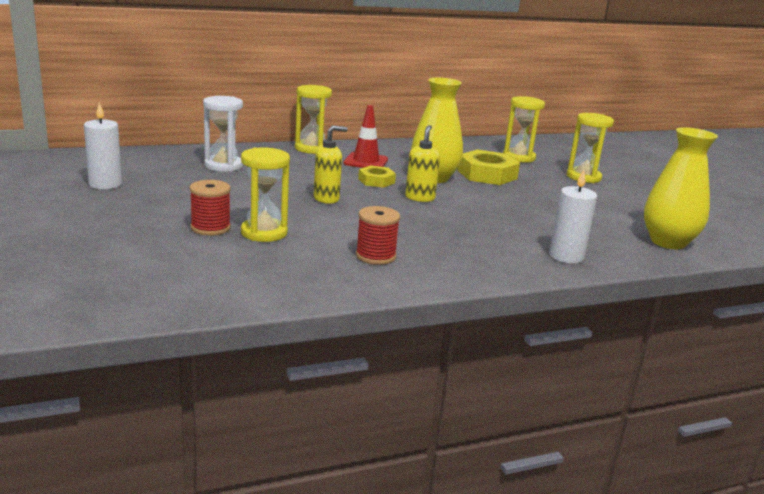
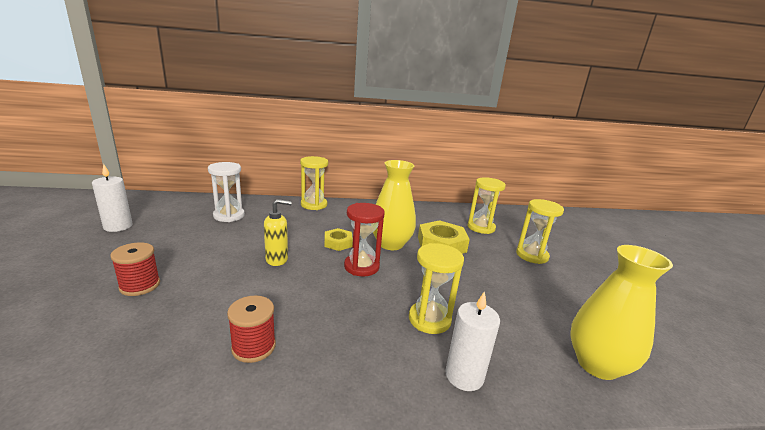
camera: 15 degrees right, 0 degrees up
(264, 233) = (180, 297): yellow hourglass -> yellow hourglass (429, 319)
(366, 161) = (346, 221): red traffic cone -> none
(420, 198) = (361, 267): yellow soap dispenser -> red hourglass

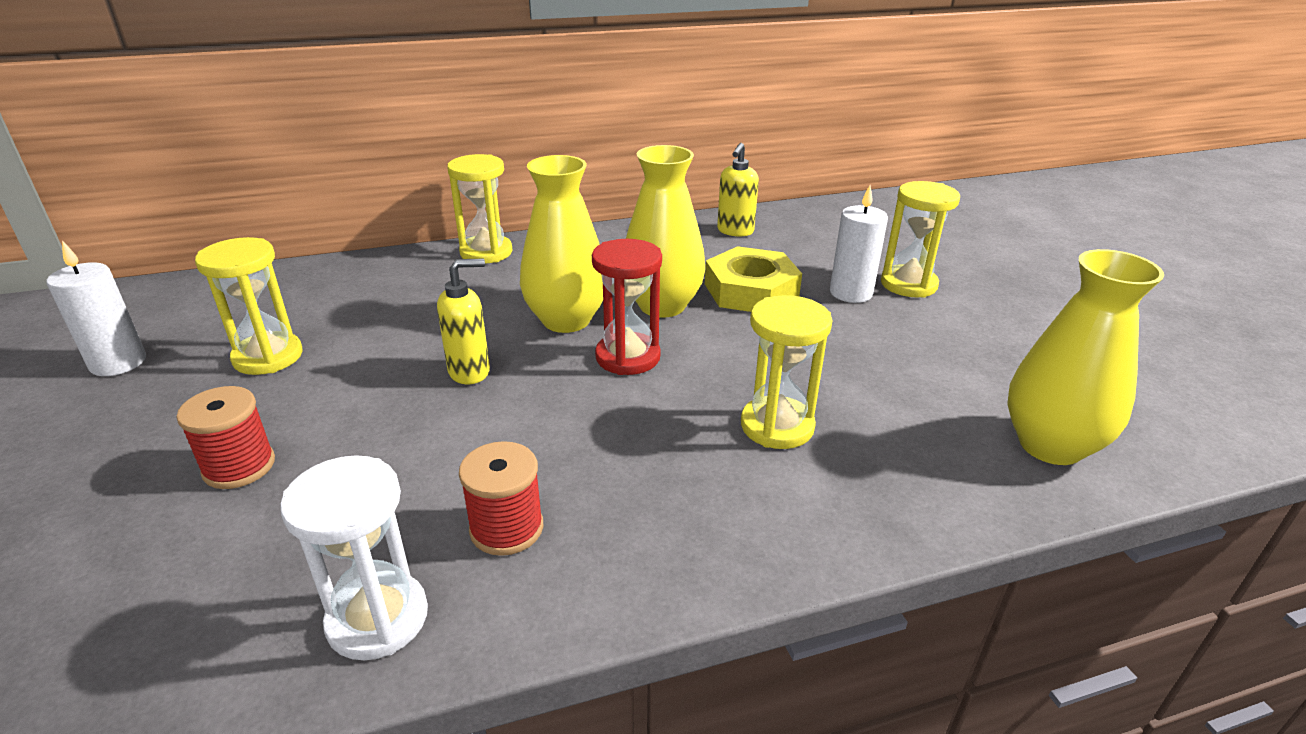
camera: 10 degrees left, 10 degrees up
(229, 216) = (331, 303): white hourglass -> white hourglass (377, 618)
(338, 243) = (566, 320): yellow nut -> yellow vase
(444, 214) = (735, 231): none -> yellow soap dispenser
(464, 376) = (860, 502): white candle -> white candle (851, 293)
(481, 227) = (808, 247): yellow hourglass -> yellow hourglass (268, 357)

